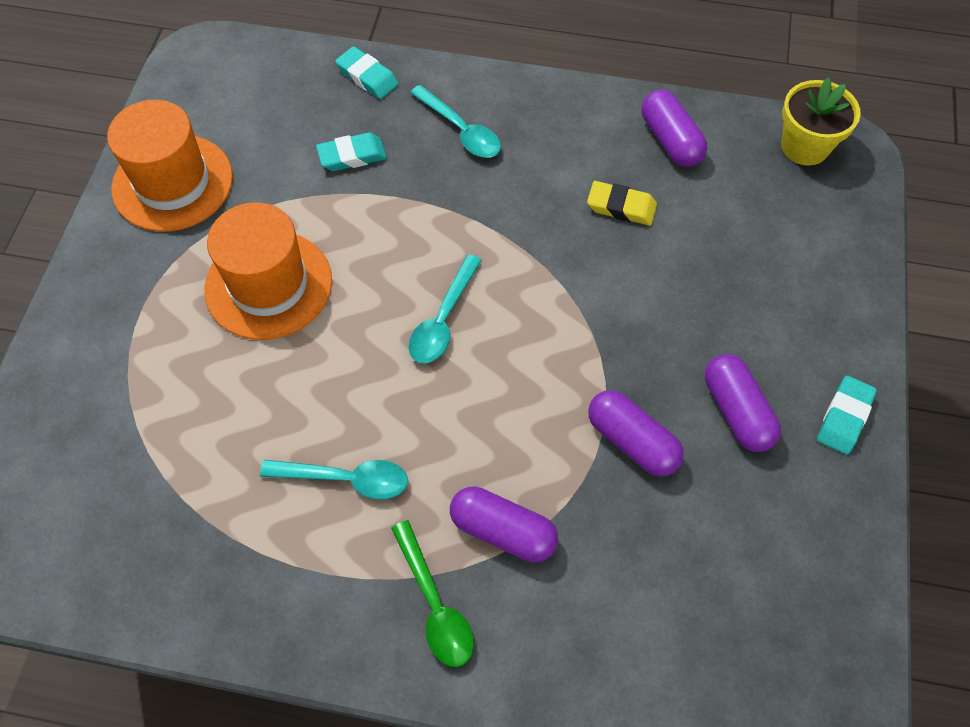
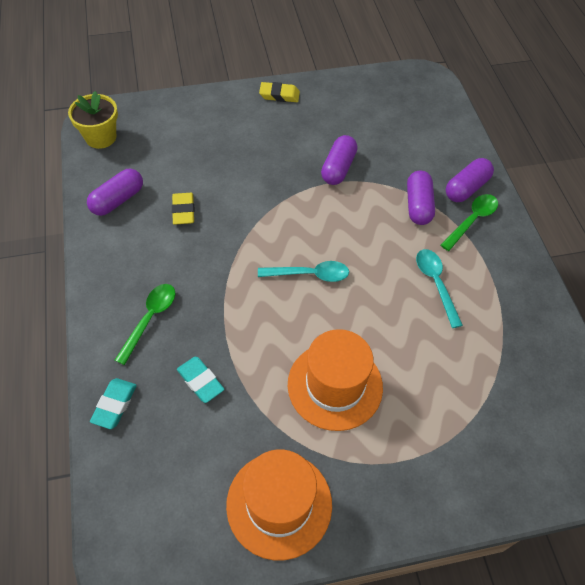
camera: 115 degrees left, 5 degrees down
(461, 130) = (150, 319): turquoise spoon -> green spoon
(736, 411) = (297, 133): purple capsule -> purple capsule (466, 188)
(844, 417) = (279, 95): turquoise eraser -> yellow eraser

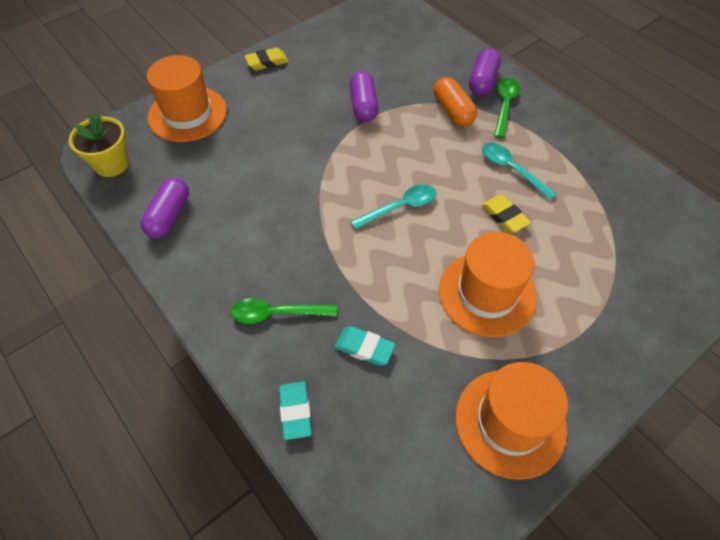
camera: 25 degrees left, 0 degrees up
(150, 319) = (277, 313): green spoon -> green spoon turned 90 degrees counterclockwise
(183, 211) = (243, 199): yellow eraser -> yellow eraser (504, 216)
(185, 117) = (187, 114): none -> orange hat
(418, 205) = (453, 110): purple capsule -> orange capsule

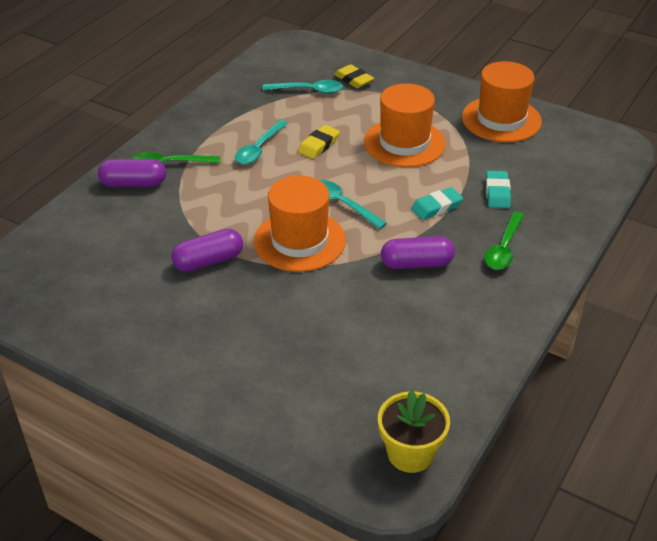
camera: 110 degrees left, 15 degrees down
(169, 216) = (451, 363): purple capsule -> purple capsule (416, 264)
(187, 114) = (289, 414): orange hat -> orange hat (299, 241)
(267, 62) = (156, 370): yellow eraser -> yellow eraser (353, 80)
(277, 313) = (503, 248): green spoon -> green spoon turned 45 degrees clockwise
(295, 411) = (574, 214): turquoise eraser -> turquoise eraser (436, 207)
(453, 110) = (190, 196): orange capsule -> none
(617, 237) = (309, 90): none -> turquoise spoon

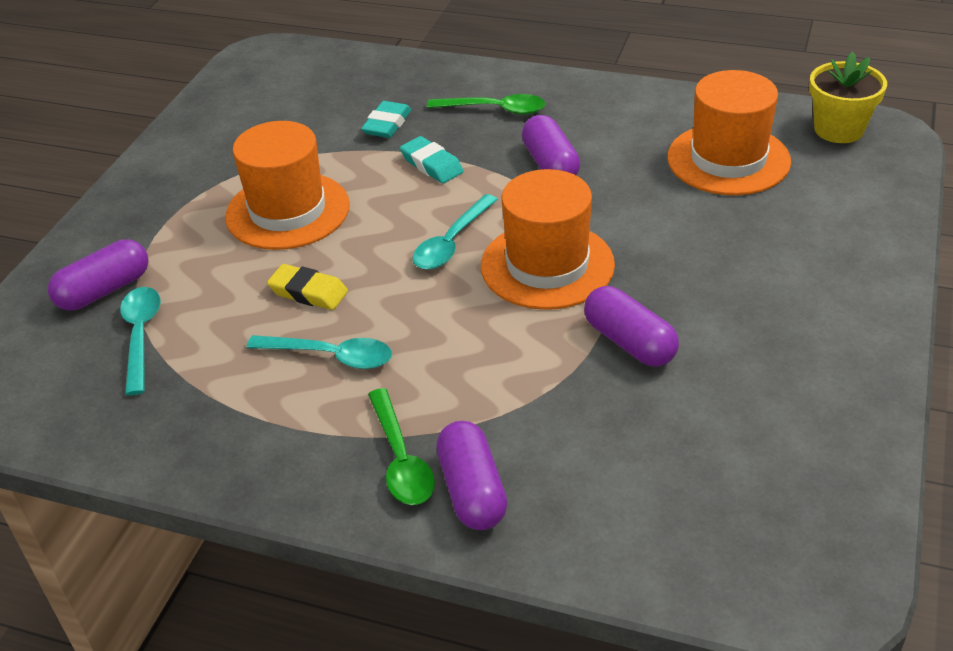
camera: 100 degrees left, 0 degrees up
(353, 80) = (104, 290): yellow eraser -> purple capsule
(497, 193) = (387, 124): turquoise eraser -> turquoise eraser turned 60 degrees counterclockwise
(501, 119) = (215, 138): orange hat -> orange hat (728, 159)

